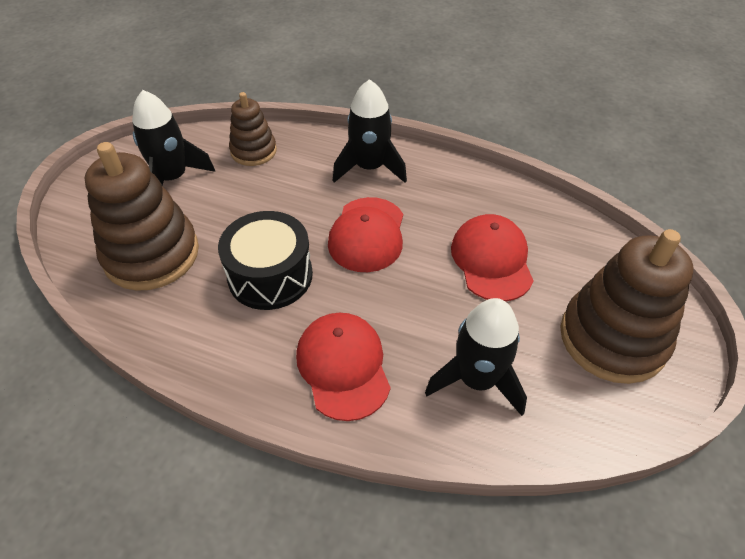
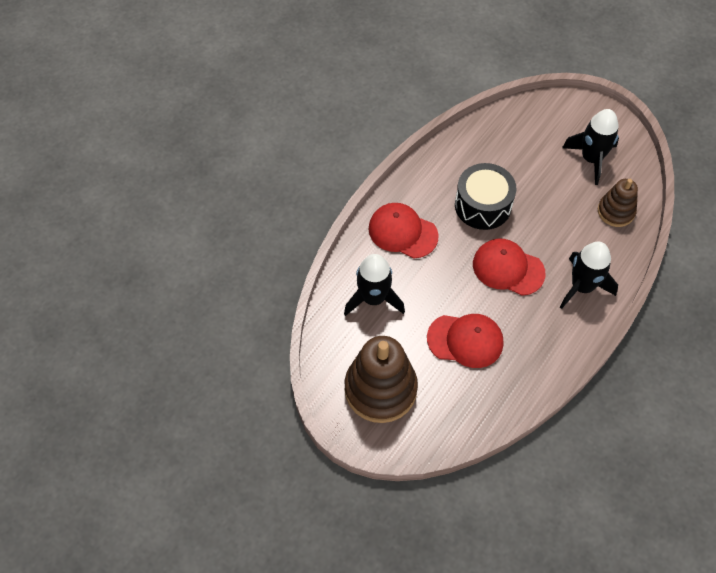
camera: 105 degrees right, 10 degrees up
(151, 254) = (516, 144): brown stacking toy -> none
(343, 366) = (402, 232): red cap -> red cap turned 150 degrees counterclockwise

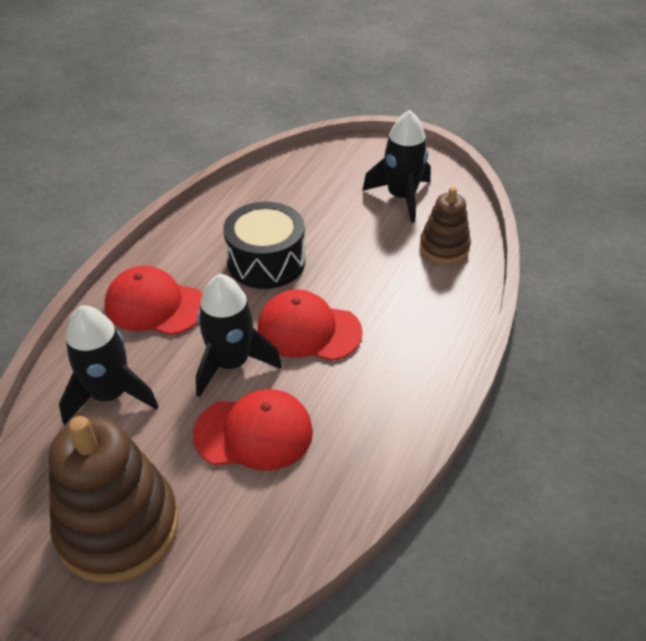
camera: 10 degrees left, 15 degrees down
(582, 286) = (416, 338): black rocket -> black rocket (231, 363)

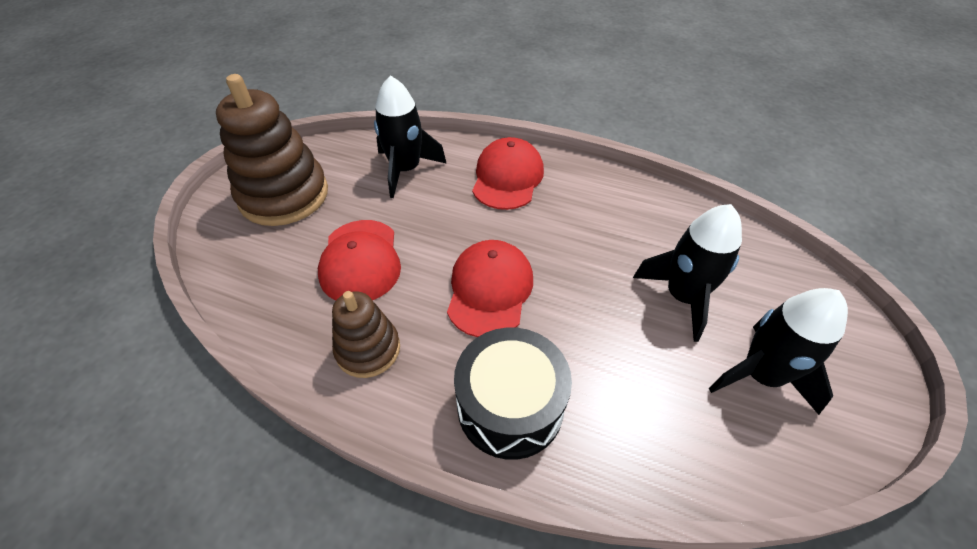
camera: 85 degrees right, 5 degrees up
(231, 363) = (441, 236): black rocket -> black rocket (682, 296)
(266, 261) = (585, 245): black drum -> black drum (510, 405)
(444, 247) = (669, 432): brown stacking toy -> brown stacking toy (368, 349)

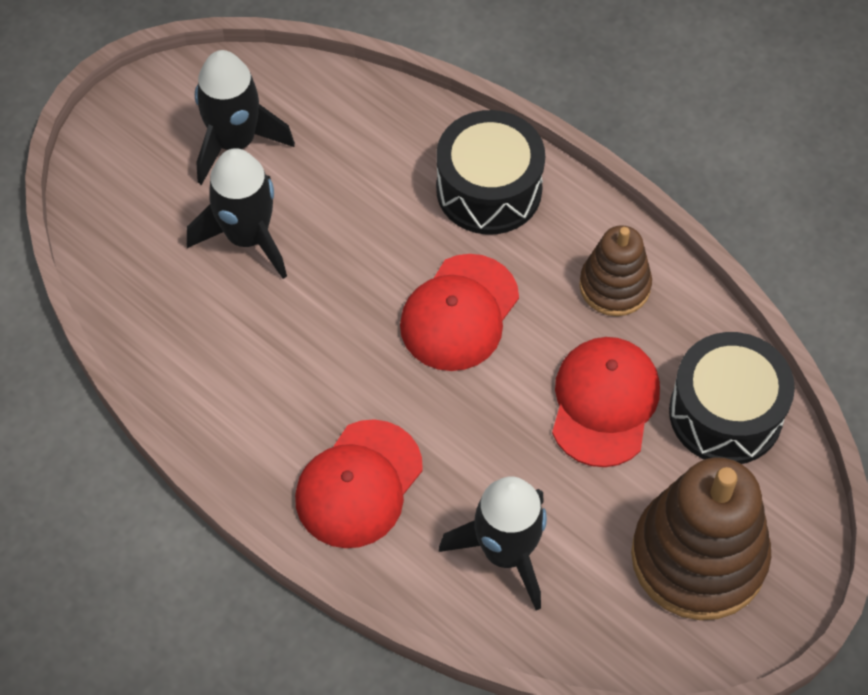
camera: 160 degrees left, 10 degrees up
(265, 279) = (725, 413): none -> black drum

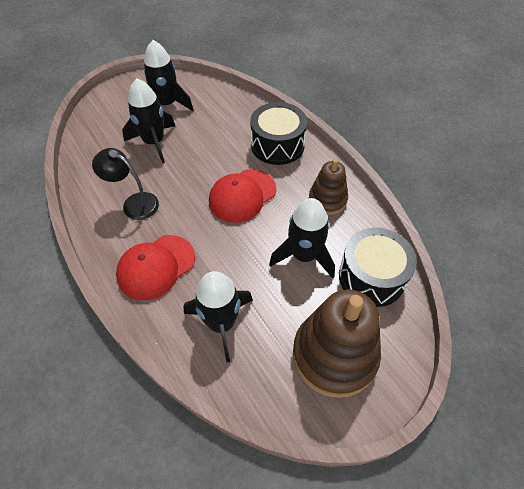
camera: 15 degrees right, 5 degrees down
(267, 374) = (134, 203): none -> black lamp
(604, 403) = (304, 255): red cap -> black rocket

